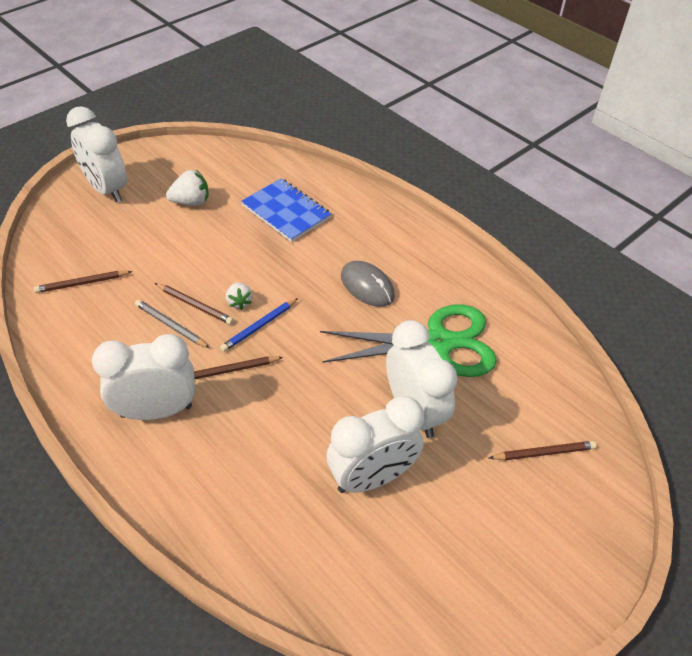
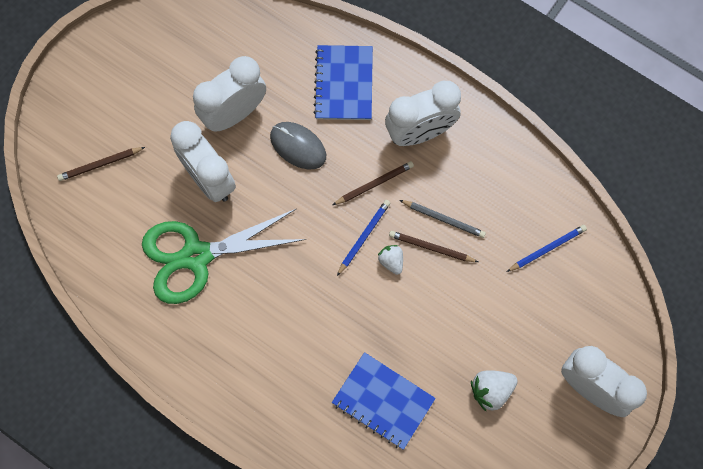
camera: 170 degrees right, 25 degrees up
(82, 283) = (547, 248): brown pencil -> blue pencil
(225, 485) = (344, 84): none -> blue notebook
(367, 286) = (274, 311): grey mouse -> grey mouse (298, 146)

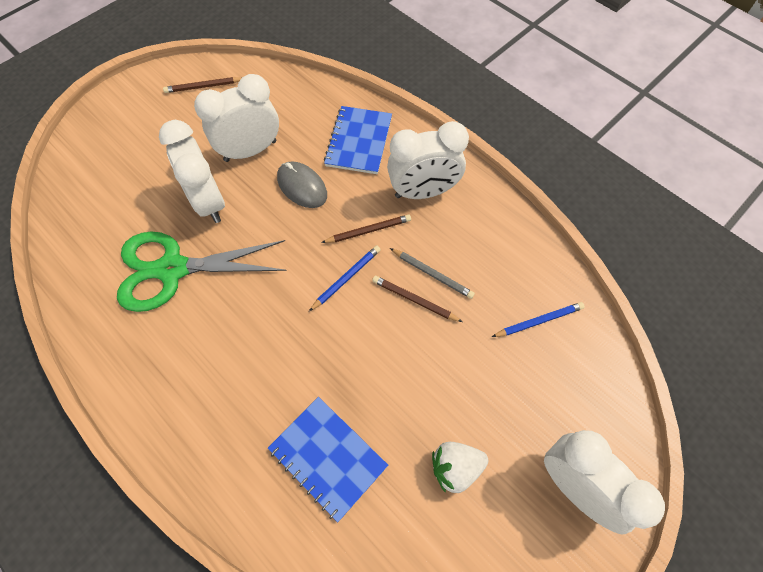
camera: 10 degrees right, 10 degrees down
(100, 164) = (111, 174): brown pencil -> brown pencil (203, 87)
(391, 261) = (370, 306): white strawberry -> none

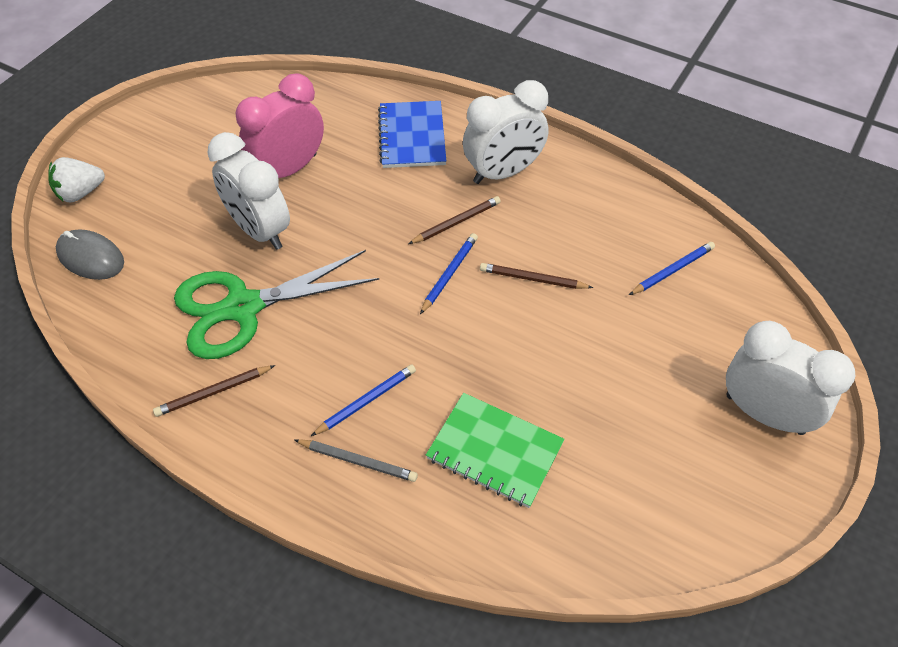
camera: 15 degrees left, 10 degrees down
(203, 87) = (206, 114): brown pencil -> brown pencil (213, 392)
(239, 381) = (366, 401): none -> blue pencil
(250, 151) = (289, 169): white clock -> pink clock
(302, 186) = (364, 194): grey mouse -> grey mouse (90, 257)
(328, 457) = (494, 451): blue notebook -> green notebook
(432, 274) = (543, 250): grey pencil -> grey pencil (358, 461)
(455, 467) = (635, 427): white strawberry -> white strawberry (80, 193)

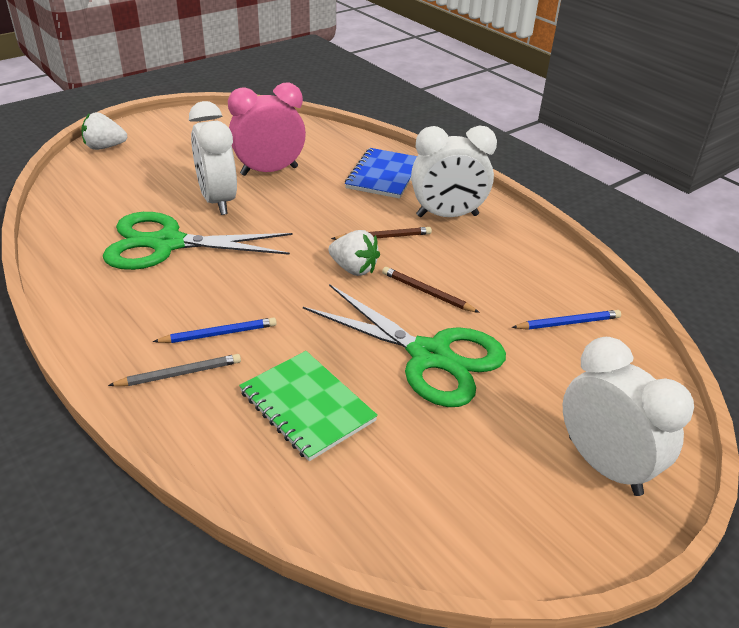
camera: 20 degrees right, 15 degrees down
(90, 257) = (80, 184): grey mouse -> none
(213, 392) = (100, 290): brown pencil -> none
(358, 461) = (179, 374): grey pencil -> grey pencil turned 60 degrees counterclockwise
(449, 274) = (354, 269): blue pencil -> white strawberry
(572, 353) = (430, 356): none -> green scissors

